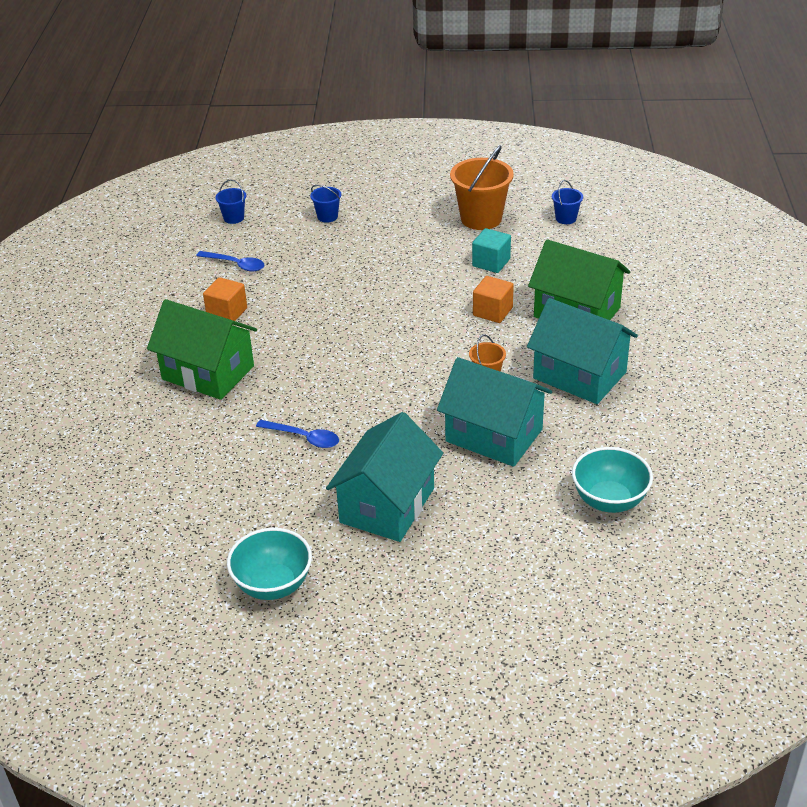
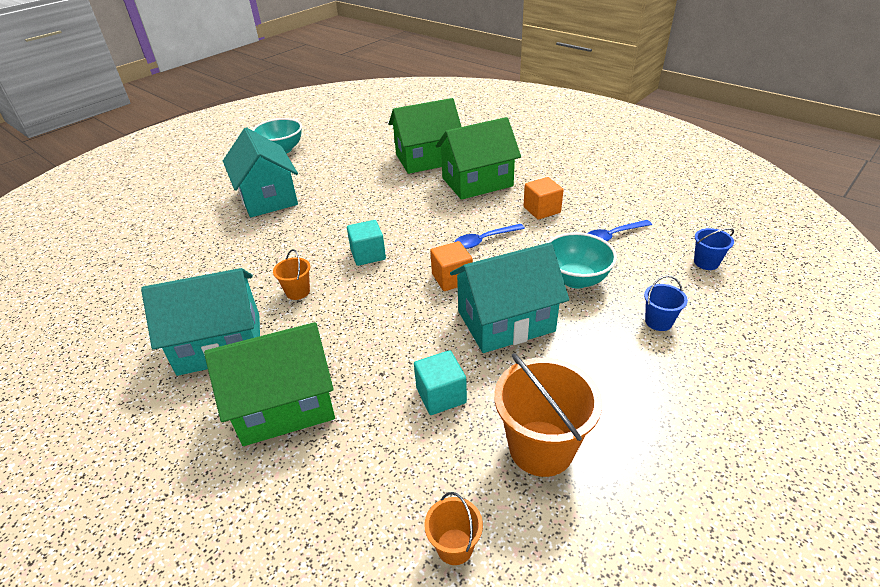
camera: 130 degrees right, 0 degrees up
(185, 435) = (427, 159): none -> green house
(304, 438) = (363, 193): blue spoon -> blue spoon (484, 240)
(399, 370) = (368, 254): none -> turquoise cube
(492, 312) = (365, 345): orange cube -> orange cube (452, 278)
(494, 435) = (245, 262): turquoise house -> turquoise house (506, 321)
(566, 218) = (454, 546): blue bucket -> orange bucket
(609, 500) = (119, 277): turquoise bowl -> turquoise bowl (575, 279)

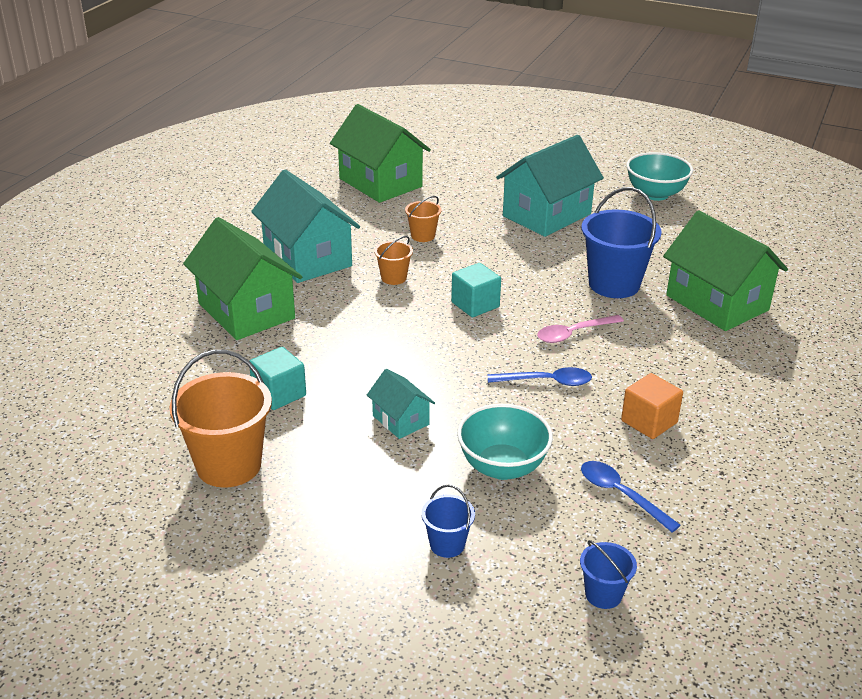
camera: 70 degrees right, 5 degrees down
(381, 189) = (614, 284): none -> blue bucket
(431, 218) = (573, 334): none -> pink spoon
(452, 278) = (459, 370): orange cube -> none
(454, 546) = (122, 429): orange bucket -> orange bucket (423, 236)
(477, 182) = (685, 355): green house -> green house (380, 183)
(484, 240) = (547, 382): blue spoon -> blue spoon turned 135 degrees clockwise
(506, 321) = (400, 420): turquoise house -> turquoise house, size x0.50

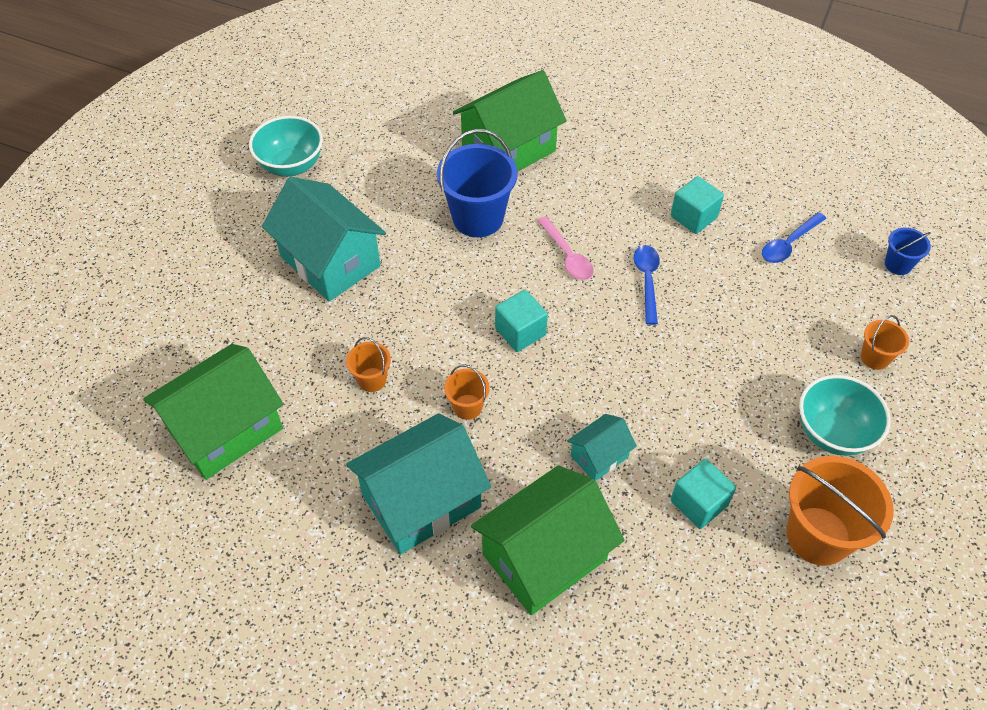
camera: 90 degrees left, 20 degrees up
(400, 420) = (722, 394): turquoise house -> turquoise house (599, 456)
(447, 544) = (875, 358): blue bucket -> orange bucket
(502, 467) = (772, 318): turquoise bowl -> turquoise bowl (833, 433)
(649, 422) = (693, 217): orange cube -> turquoise cube

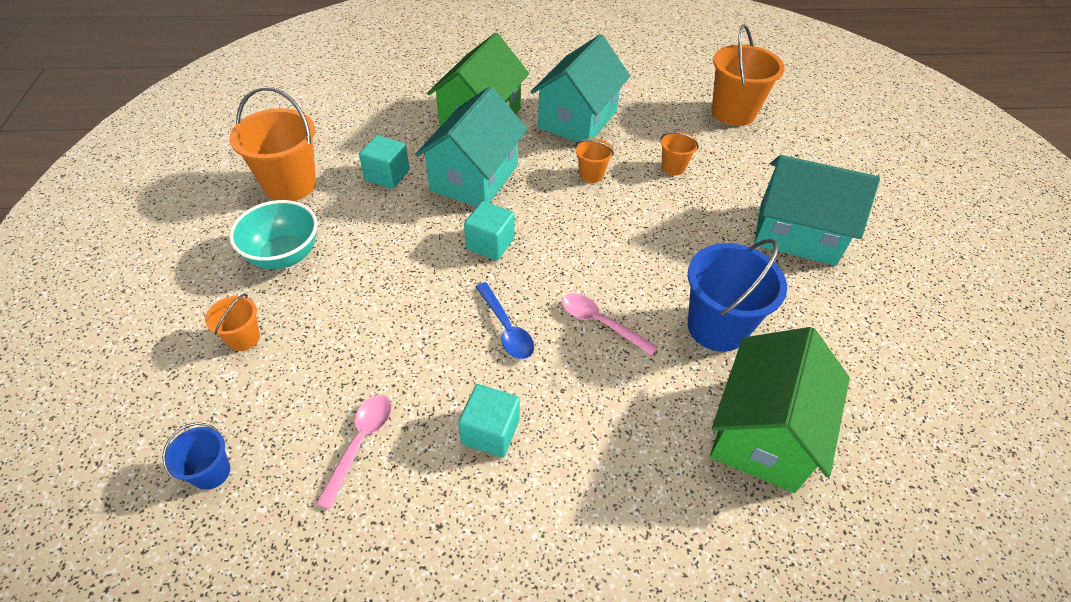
camera: 150 degrees right, 5 degrees down
(225, 429) = (733, 113): green house -> orange bucket
(291, 165) = (940, 307): turquoise bowl -> none
(520, 332) = (592, 238): turquoise cube -> turquoise cube (490, 244)
(599, 456) = (474, 178): turquoise house -> turquoise house, size x2.02
(788, 244) = (361, 442): blue spoon -> pink spoon

